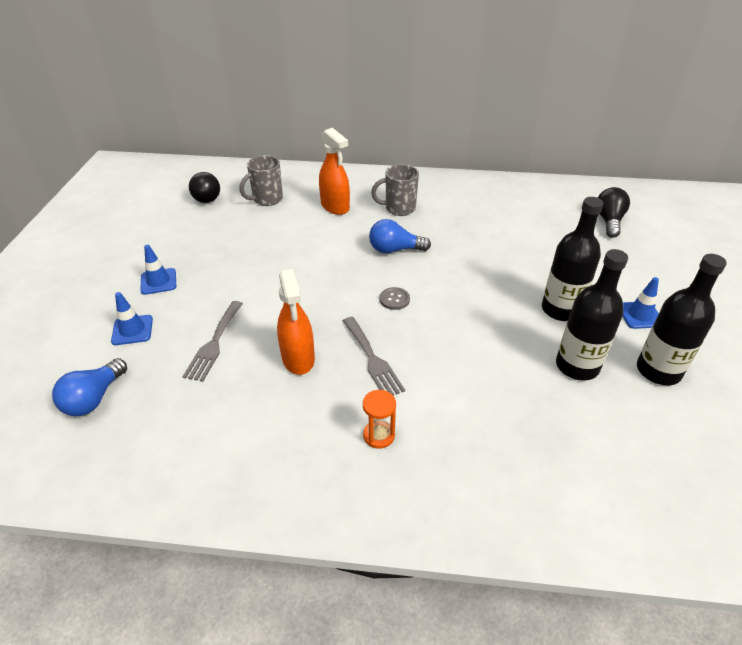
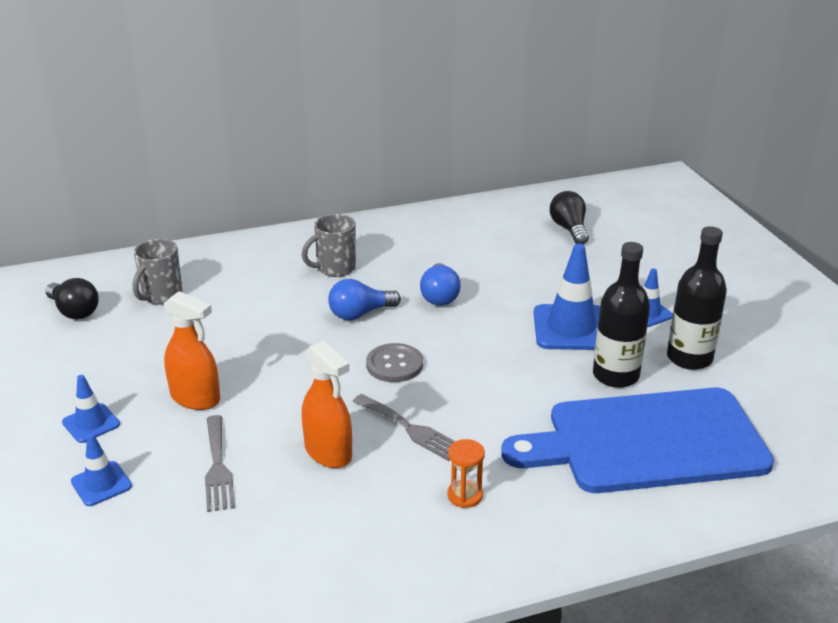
camera: 25 degrees left, 10 degrees down
(94, 398) = (113, 566): blue light bulb -> blue light bulb (439, 296)
(335, 206) = (256, 284): orange spray bottle -> orange spray bottle (195, 398)
(394, 299) = (394, 365): grey button -> grey button, size x1.57
(560, 309) = (571, 328): black bottle -> blue traffic cone
(571, 441) = (647, 442): none -> blue cutting board

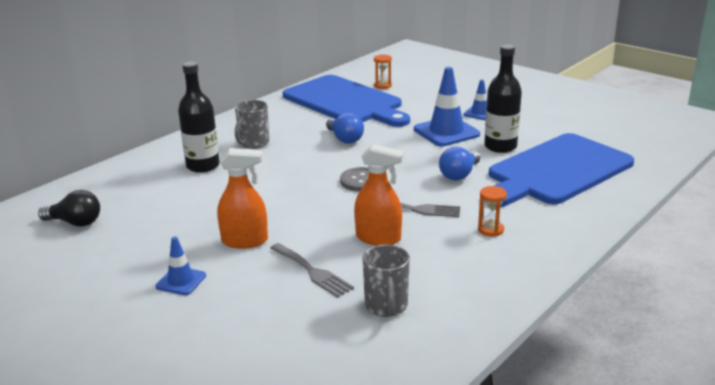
camera: 30 degrees left, 5 degrees down
(101, 484) = (237, 311): blue traffic cone -> none
(161, 296) = (138, 194): grey mug -> grey mug (386, 307)
(360, 314) = (303, 162): blue light bulb -> blue light bulb (459, 174)
(497, 240) = (345, 102): none -> blue cutting board
(569, 229) = (382, 86): black light bulb -> orange hourglass
(689, 358) = (529, 127): black bottle -> black bottle (203, 166)

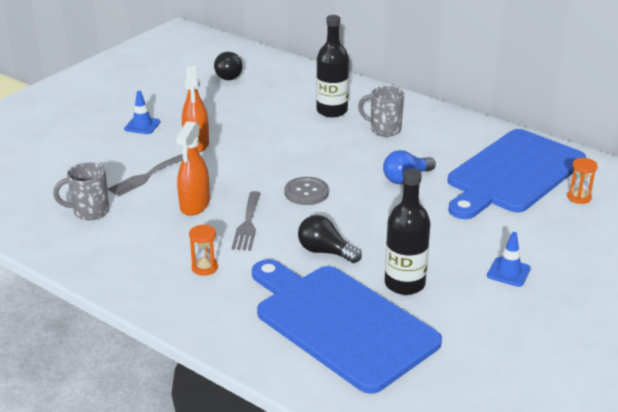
camera: 85 degrees right, 5 degrees up
(446, 132) = (440, 245): blue traffic cone -> none
(459, 174) = (325, 252): blue light bulb -> black light bulb

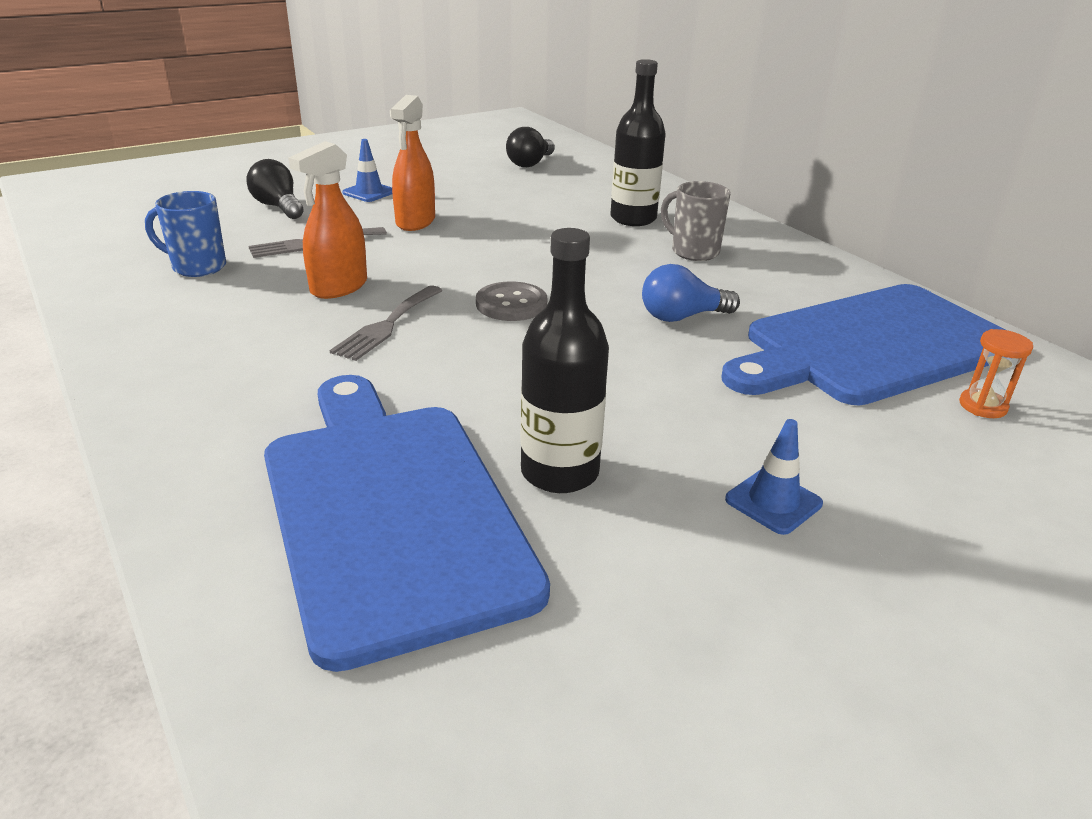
camera: 20 degrees right, 0 degrees up
(89, 212) = (197, 267): grey mug -> blue mug
(204, 268) = (265, 368): orange hourglass -> none
(325, 252) = (467, 389): black light bulb -> black light bulb (278, 207)

